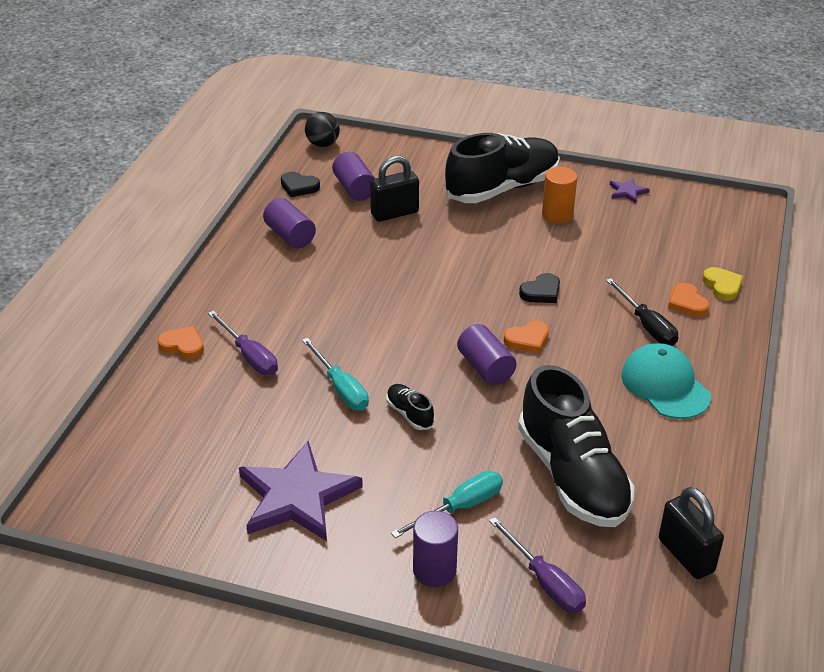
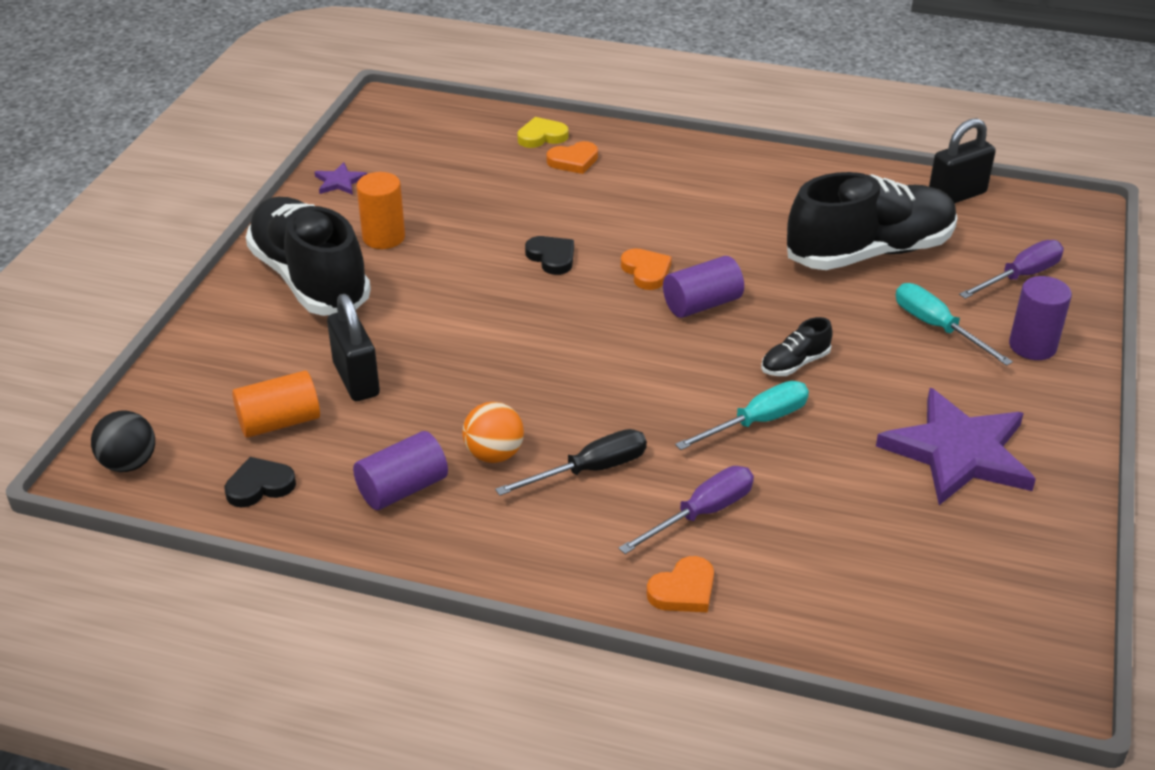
camera: 90 degrees left, 0 degrees up
(183, 345) = (683, 590): orange heart -> orange heart turned 150 degrees counterclockwise
(299, 187) = (260, 486): black heart -> black heart turned 135 degrees counterclockwise
(317, 269) = (494, 454): none -> orange ball
(354, 189) = (279, 422): purple cylinder -> orange cylinder
(646, 325) = (615, 189): black screwdriver -> black screwdriver (590, 470)
(665, 385) = (717, 186): turquoise cap -> none

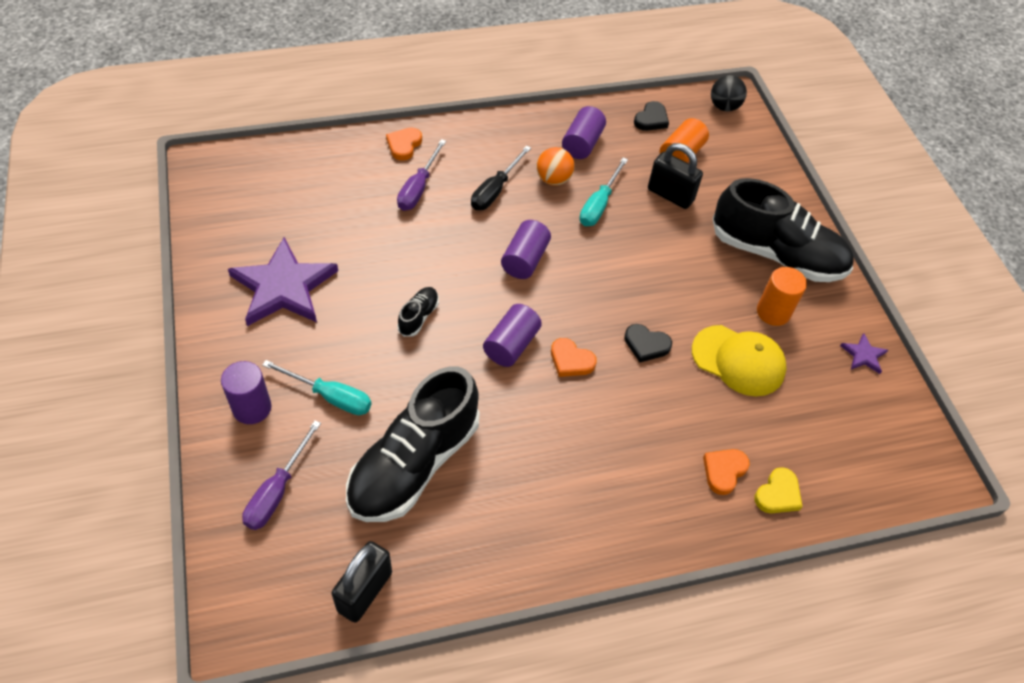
camera: 145 degrees right, 15 degrees up
(469, 217) = (738, 360): none -> yellow cap
(619, 375) = (525, 260): none -> purple cylinder
(757, 422) = (419, 259): turquoise screwdriver -> turquoise screwdriver (599, 204)

